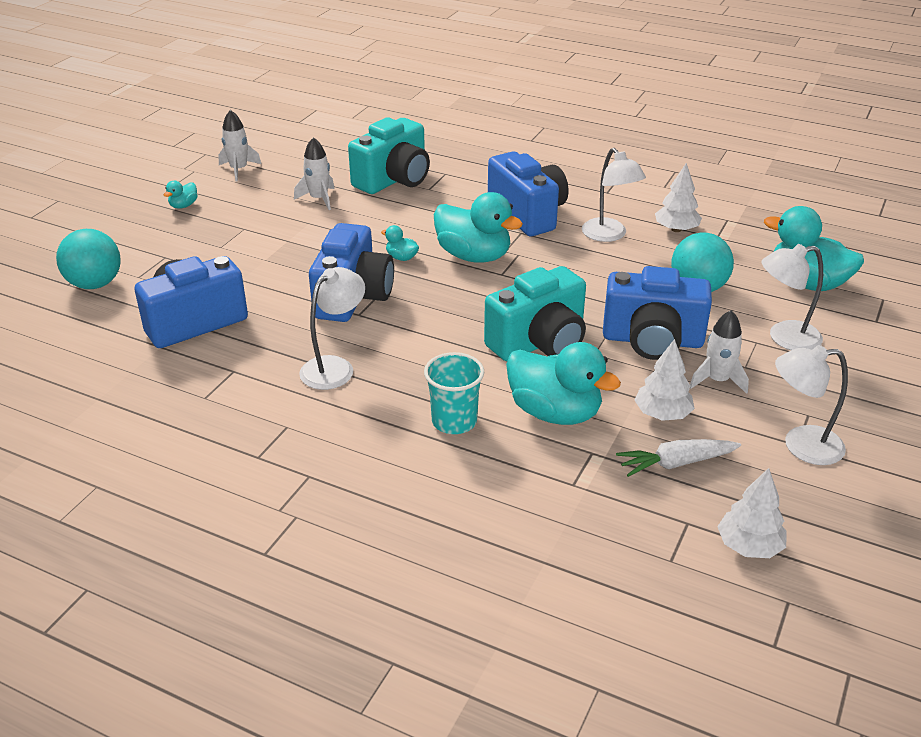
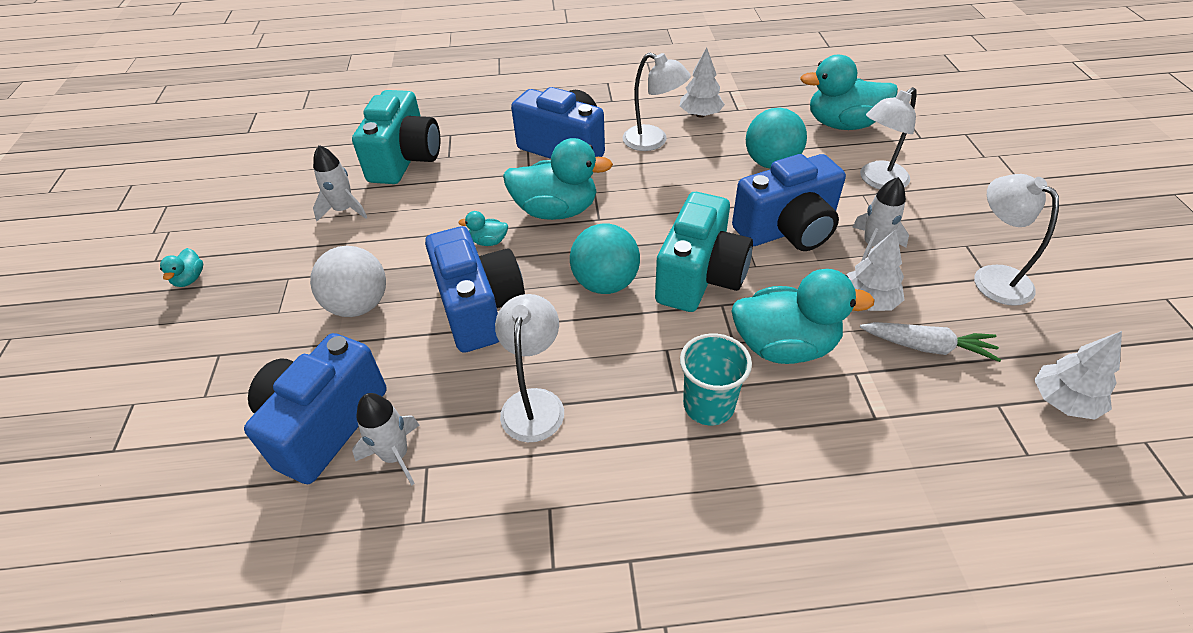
camera: 30 degrees left, 10 degrees up
(95, 284) = (152, 433): turquoise ball -> turquoise ball (605, 283)
(239, 170) = (223, 210): white rocket -> white rocket (395, 455)
(274, 263) = (359, 305): none -> white ball
(675, 463) = (928, 347): white carrot -> white carrot turned 120 degrees counterclockwise
(801, 445) = (992, 277): white lamp -> white lamp turned 90 degrees clockwise

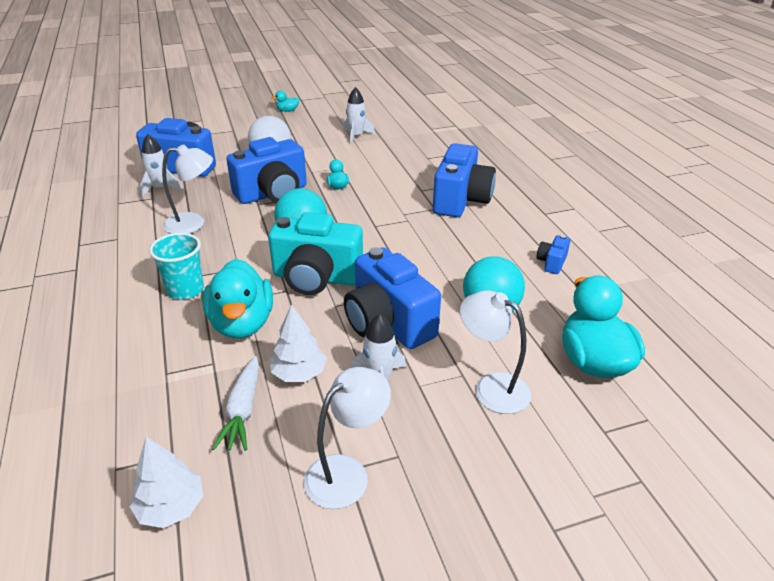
camera: 75 degrees right, 10 degrees down
(405, 159) = (416, 144): turquoise camera -> none
(556, 211) = (379, 207): turquoise duck -> none
(653, 141) = (492, 240): white lamp -> none
(700, 115) = (551, 262): white tree -> blue camera

